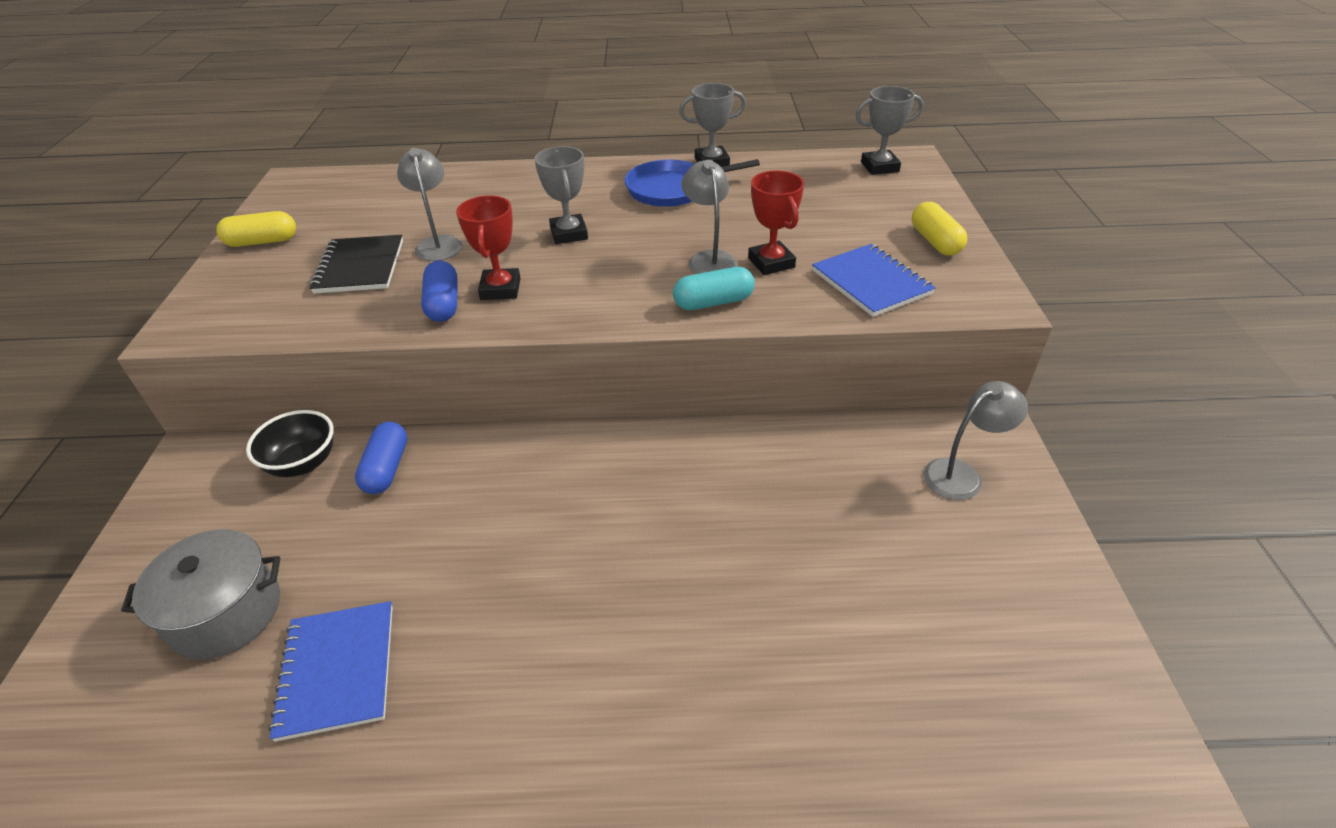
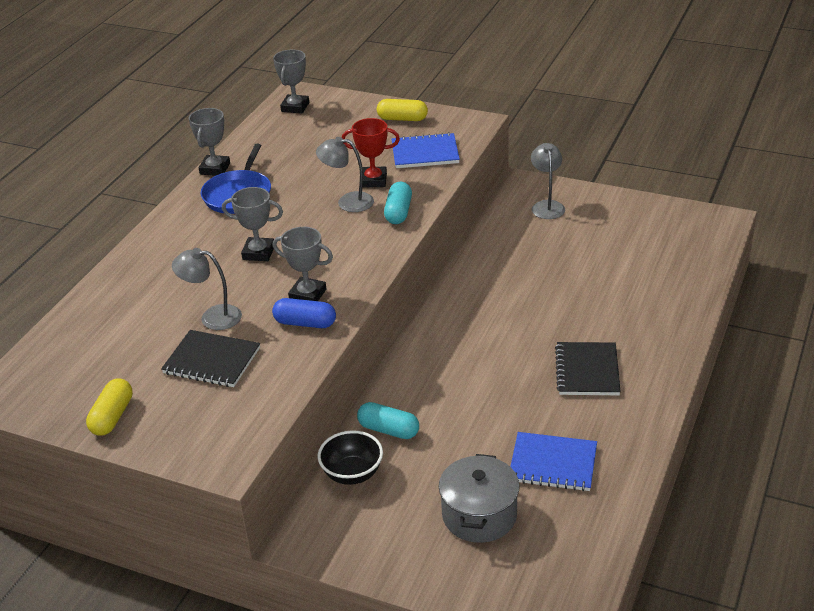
camera: 65 degrees left, 5 degrees down
(387, 468) = (388, 430): blue capsule -> turquoise capsule
(500, 289) = (307, 295): red trophy -> grey trophy
(569, 652) = (587, 371): none -> black notebook

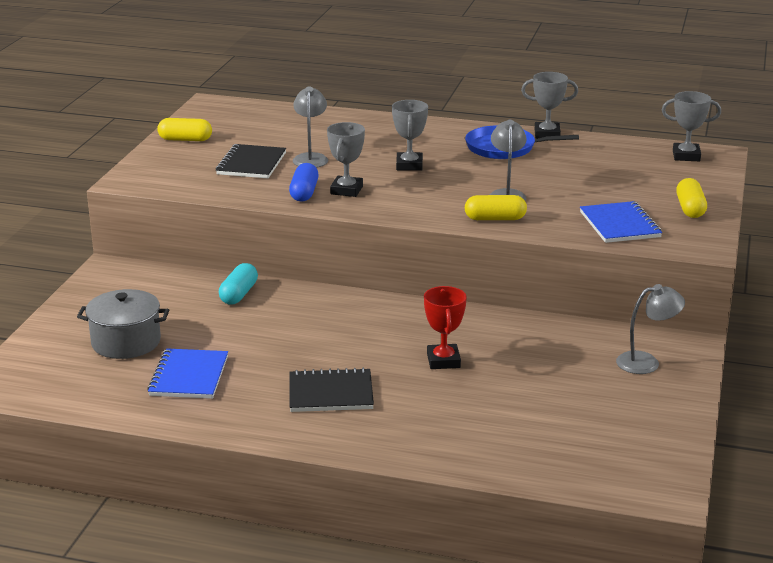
camera: 80 degrees right, 10 degrees down
(352, 474) = (183, 283): black bowl -> none
(373, 180) = (552, 203): red trophy -> red trophy (443, 361)
(398, 212) = (495, 219): turquoise capsule -> yellow capsule

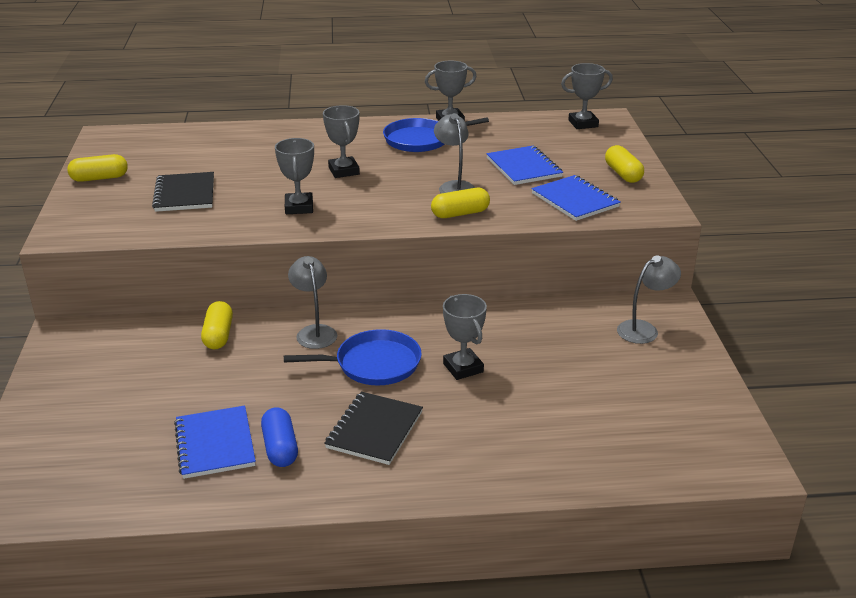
camera: 20 degrees left, 5 degrees up
(126, 342) = (124, 417): grey pot -> none
(239, 294) = (218, 335): turquoise capsule -> yellow capsule
(304, 193) = (258, 217): blue capsule -> blue capsule (280, 448)
(311, 158) = (242, 178): grey lamp -> grey lamp (314, 332)
(330, 393) = (374, 430): black notebook -> black notebook turned 45 degrees counterclockwise
(362, 342) = (373, 364): none -> blue pan
(443, 361) = (463, 368): red trophy -> grey trophy
(590, 188) = (523, 167): none -> blue notebook

